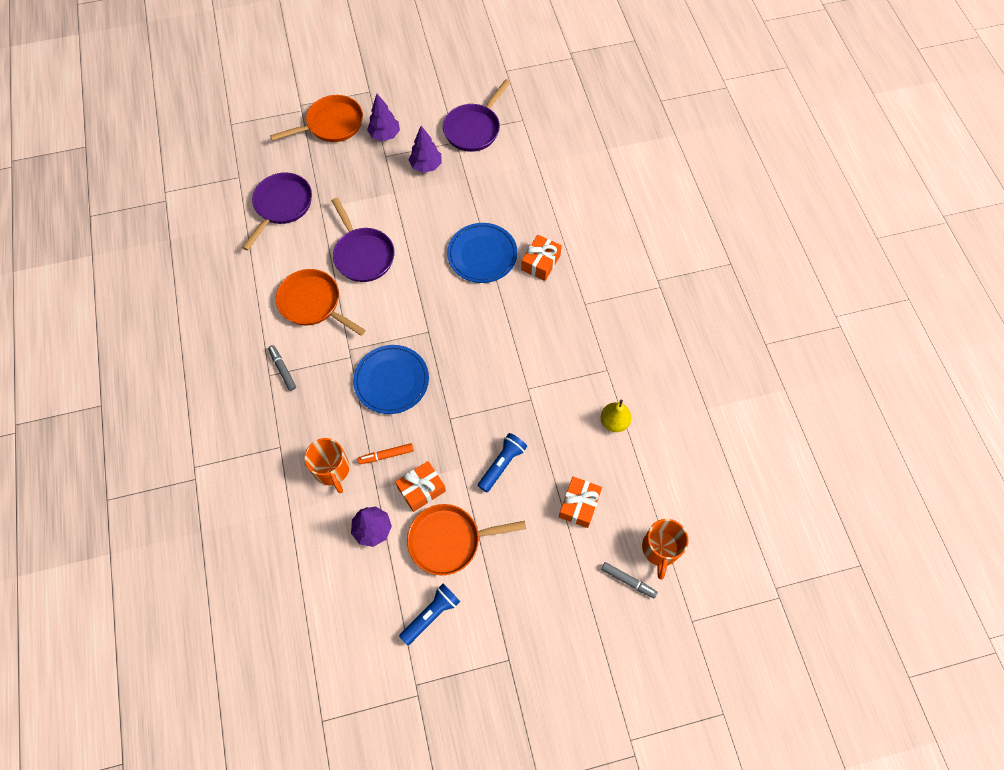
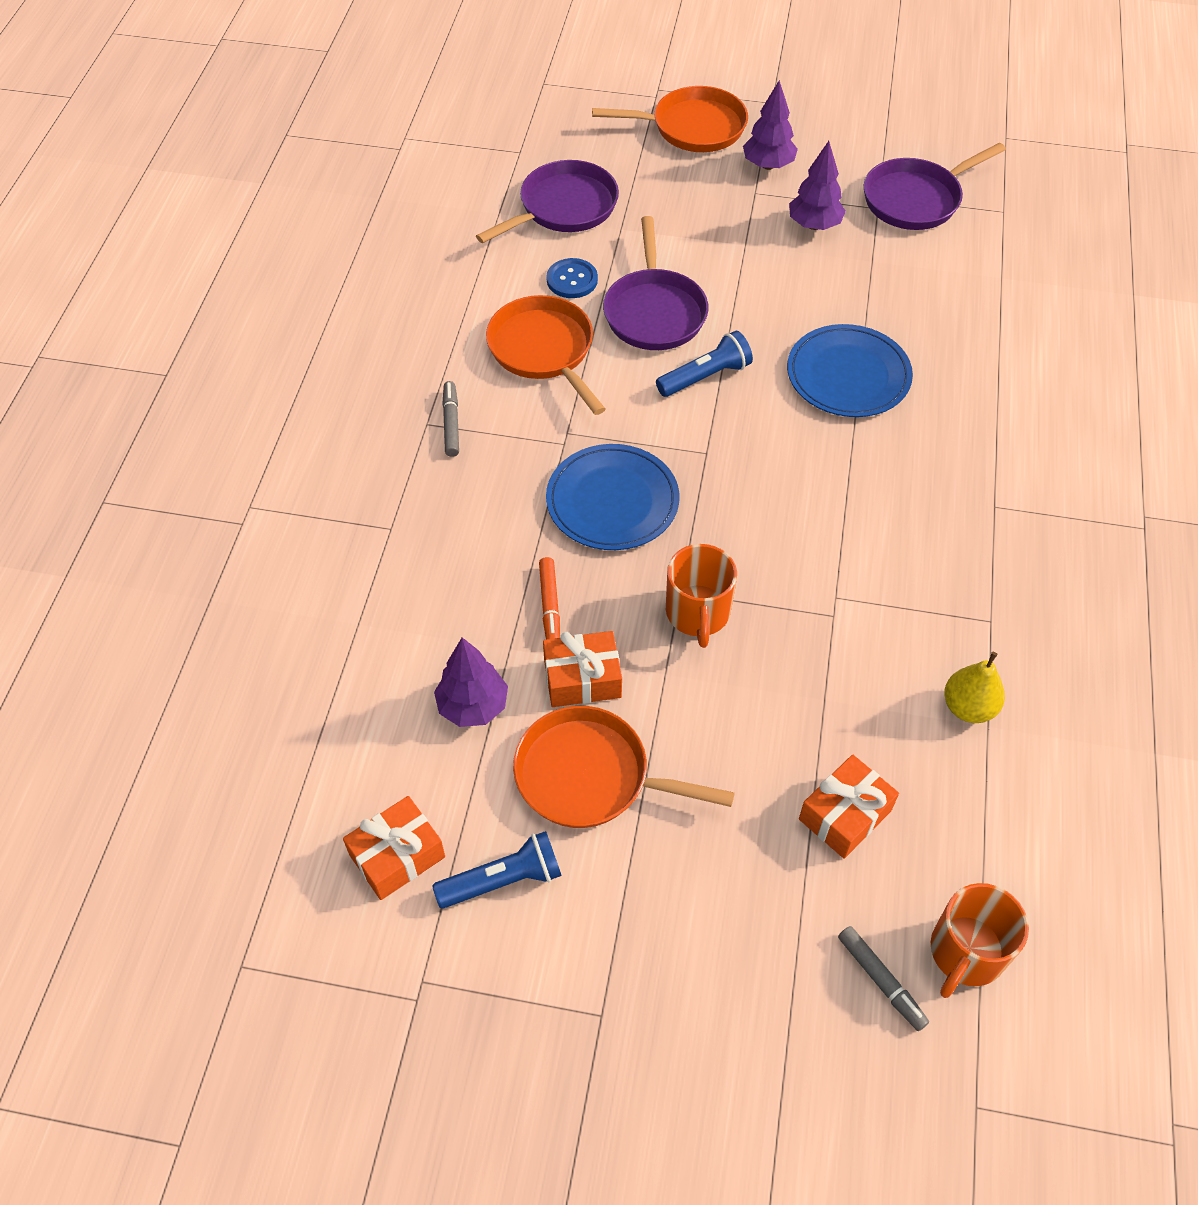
camera: 25 degrees right, 10 degrees down
(308, 252) = (572, 280): none -> blue button
(332, 470) = (453, 592): orange mug -> orange mug (698, 613)
(386, 455) = (550, 605): orange marker -> orange marker turned 105 degrees counterclockwise
(502, 464) = (737, 695): blue flashlight -> blue flashlight (705, 377)
(540, 262) = (943, 419): orange gift -> orange gift (397, 856)

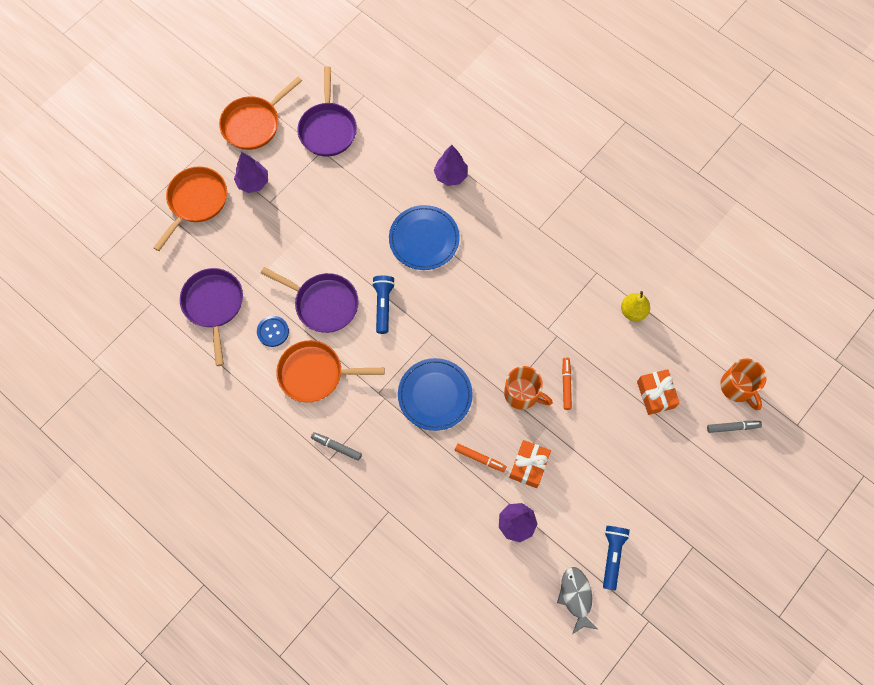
camera: 60 degrees left, 15 degrees up
(397, 856) = (576, 597): orange gift -> grey fish
(591, 776) = (581, 490): orange pan -> orange pan (254, 123)
(759, 667) = (566, 385): none -> orange marker
(814, 225) = (313, 189): purple tree -> purple tree (451, 176)

